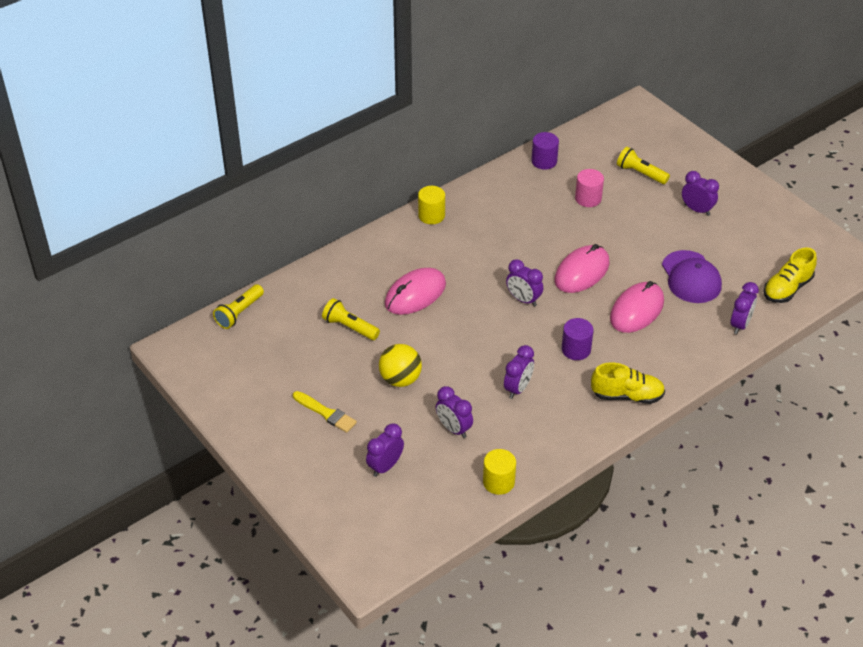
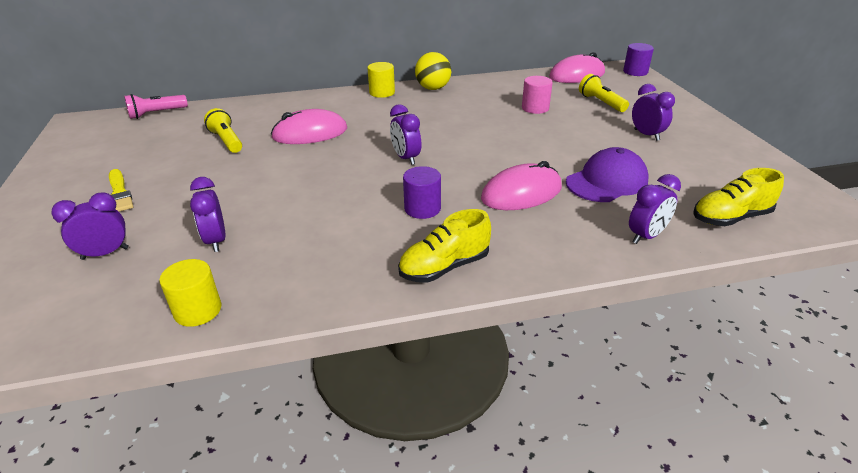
camera: 25 degrees right, 10 degrees down
(239, 313) = (156, 114): yellow flashlight -> pink flashlight
(400, 379) = (219, 186): yellow ball -> yellow ball (433, 88)
(518, 388) = (324, 225): purple clock -> none
(544, 161) = (513, 82): purple cylinder -> purple cylinder (635, 72)
(582, 272) = (485, 152): pink mouse -> pink mouse (577, 75)
(627, 395) = (444, 267): yellow shoe -> yellow shoe turned 120 degrees clockwise
(691, 277) = (606, 181): purple cap -> purple cap turned 135 degrees counterclockwise

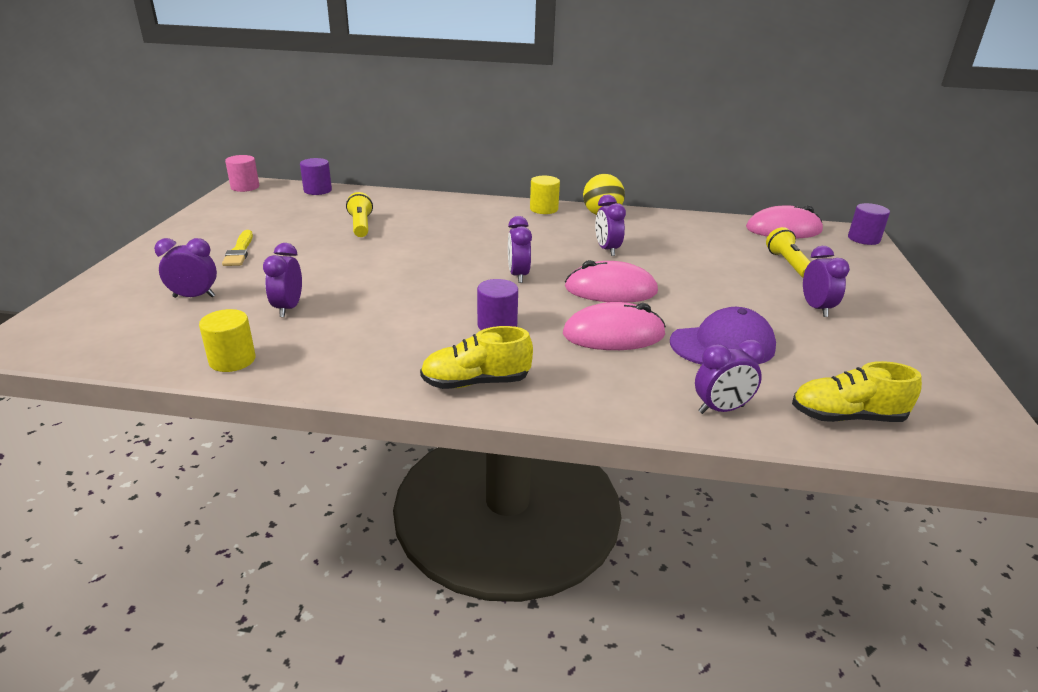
camera: 20 degrees right, 5 degrees down
(156, 114) = (317, 190): pink flashlight -> purple cylinder
(310, 133) = (442, 234): pink mouse -> pink mouse (610, 290)
(460, 119) = (607, 250): none -> purple clock
(535, 108) = (702, 255): pink cylinder -> pink cylinder (245, 187)

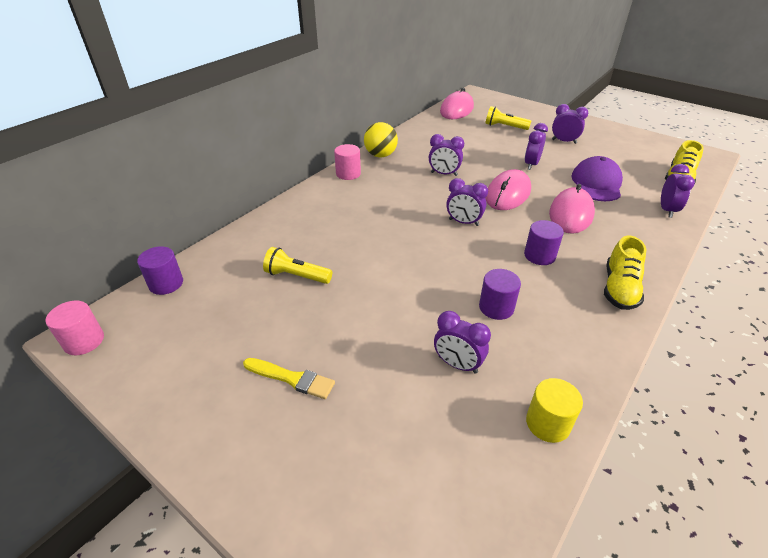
camera: 60 degrees left, 10 degrees up
(194, 297) = (392, 436): purple clock -> purple clock (531, 164)
(544, 209) = (348, 174): yellow cylinder -> pink cylinder
(863, 239) = (485, 95): purple cylinder -> purple cylinder (496, 307)

